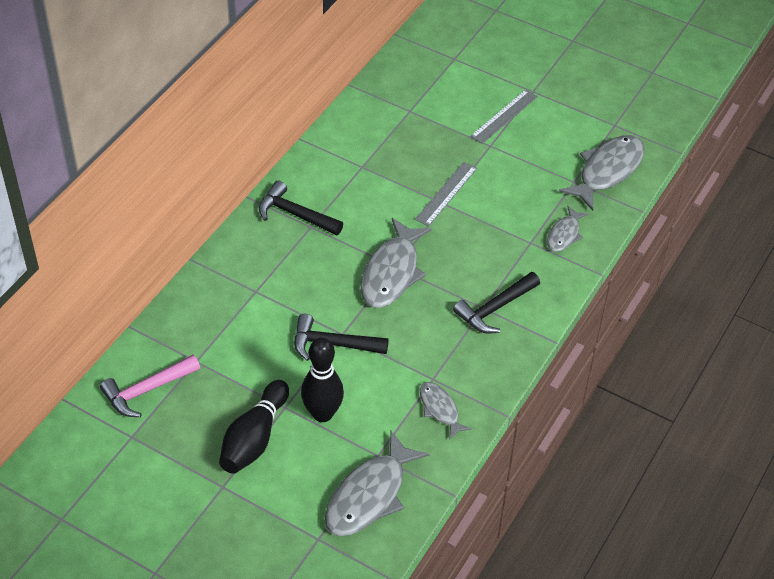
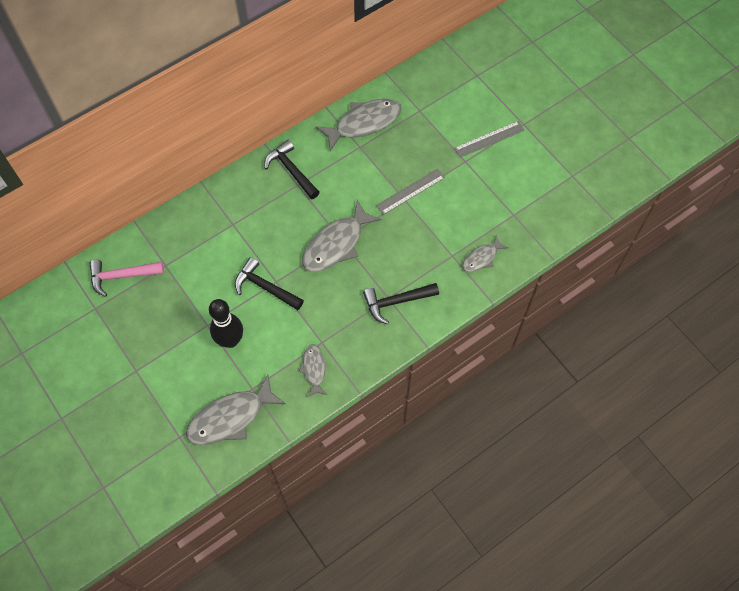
camera: 25 degrees right, 15 degrees up
(254, 438) = (175, 341): black bowling pin -> none
(607, 171) = (544, 215): grey fish -> grey fish (364, 123)

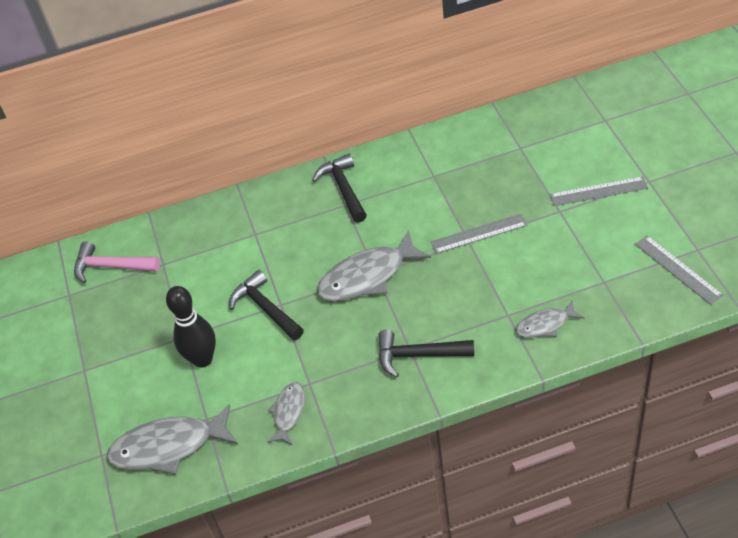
camera: 25 degrees right, 15 degrees down
(364, 123) = (447, 152): grey fish -> none
(563, 194) = (678, 269): none -> grey ruler

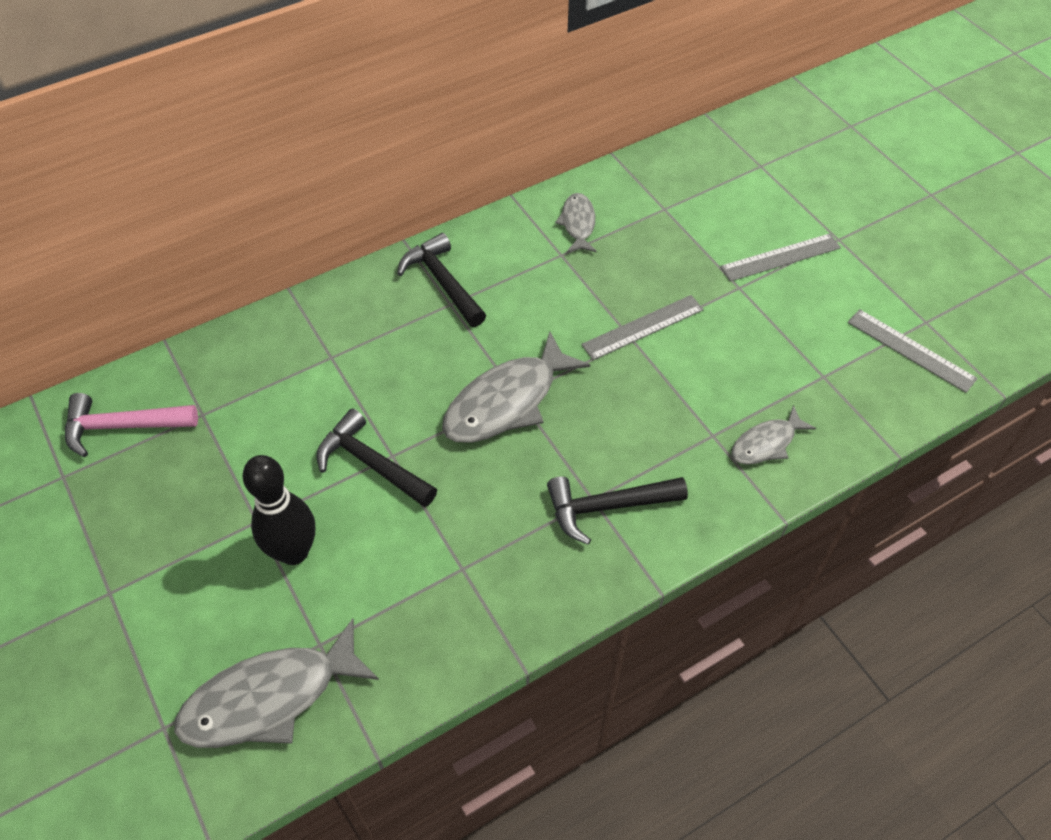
camera: 20 degrees left, 5 degrees up
(288, 412) = (442, 617): grey fish -> grey fish (578, 224)

